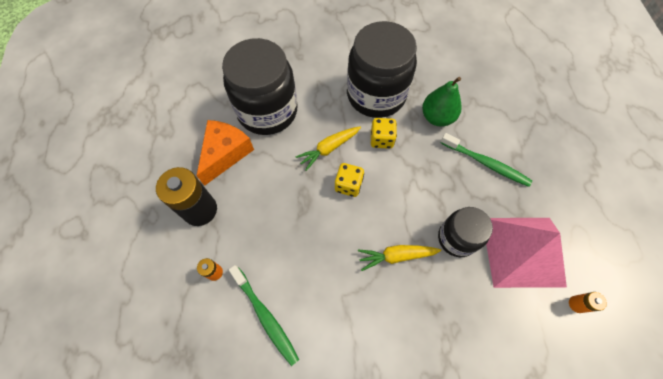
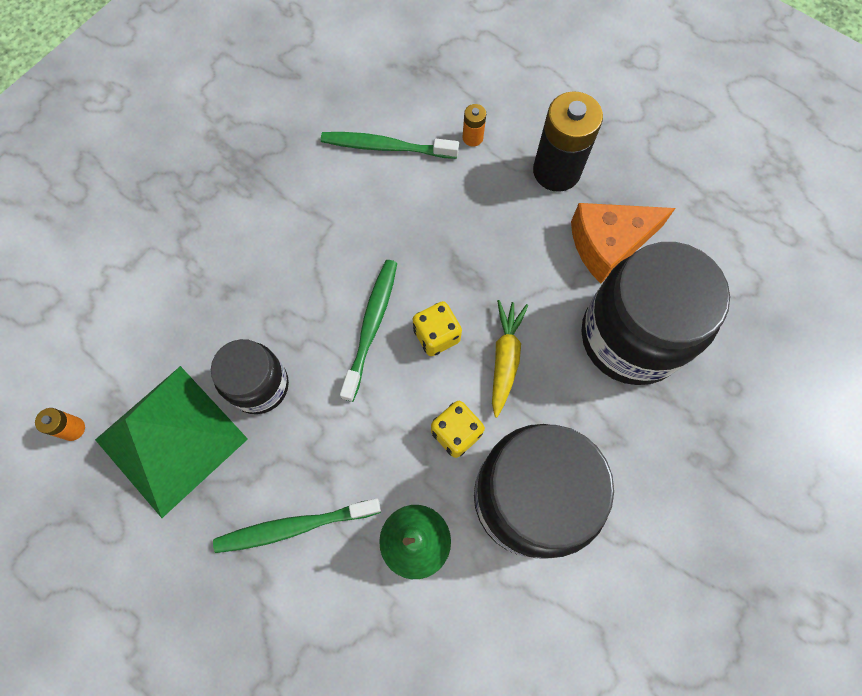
camera: 135 degrees right, 5 degrees up
(225, 153) = (608, 244): orange cheese -> orange cheese turned 90 degrees clockwise
(375, 217) = (371, 326): none -> green toothbrush
(396, 256) = (311, 306): yellow carrot -> none
(522, 251) = (171, 439): pink pyramid -> green pyramid

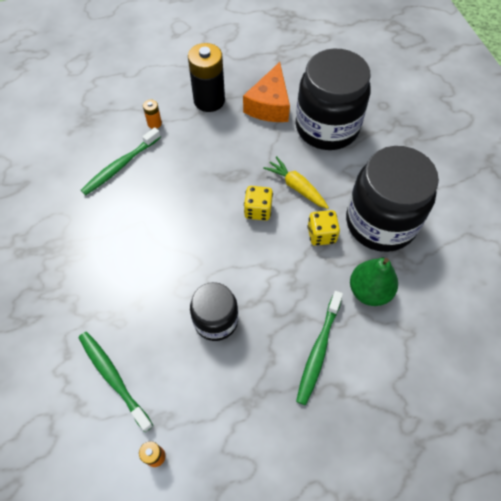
camera: 55 degrees left, 10 degrees down
(171, 439) = (211, 393): green pyramid -> none
(371, 326) = (226, 239): green toothbrush -> green toothbrush (113, 378)

